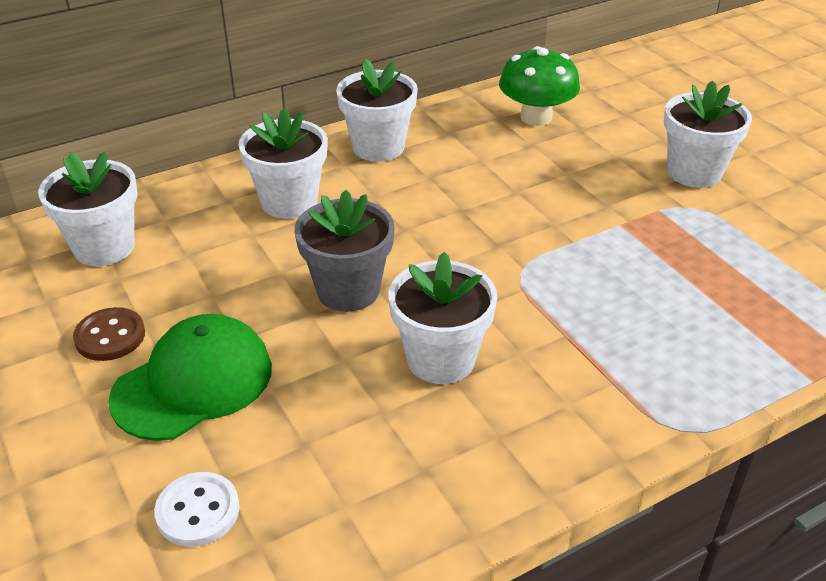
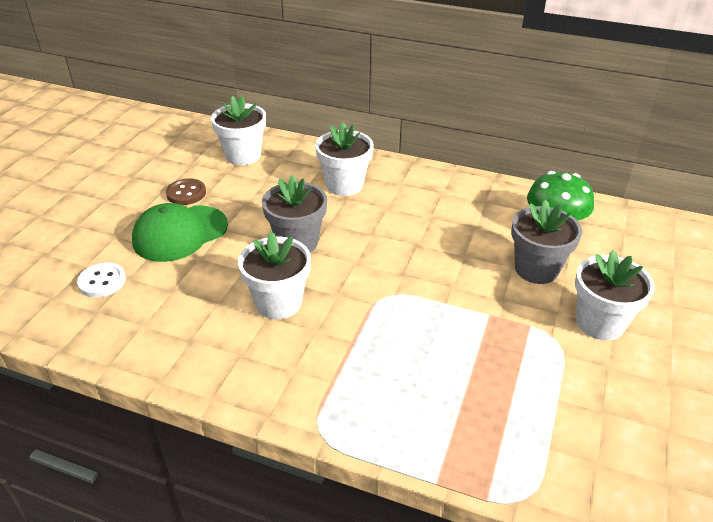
camera: 50 degrees right, 0 degrees up
(193, 383) = (180, 233): green cap -> green cap turned 135 degrees clockwise
(378, 147) = (433, 186): white flower pot -> none
(586, 163) = (536, 269): none -> grey flower pot

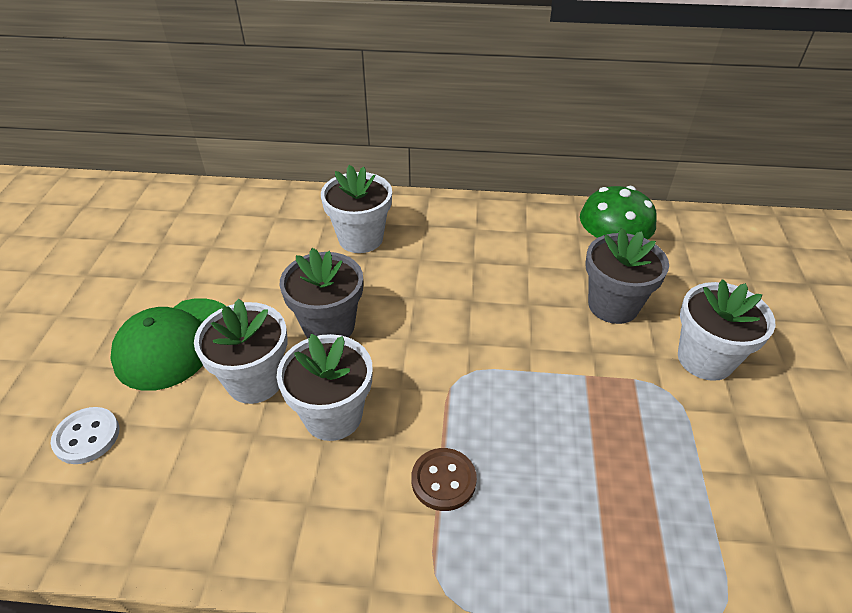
camera: 15 degrees left, 5 degrees up
(186, 193) = (166, 285): brown button -> brown button (443, 480)
(243, 155) = (224, 221): white flower pot -> white flower pot (255, 381)

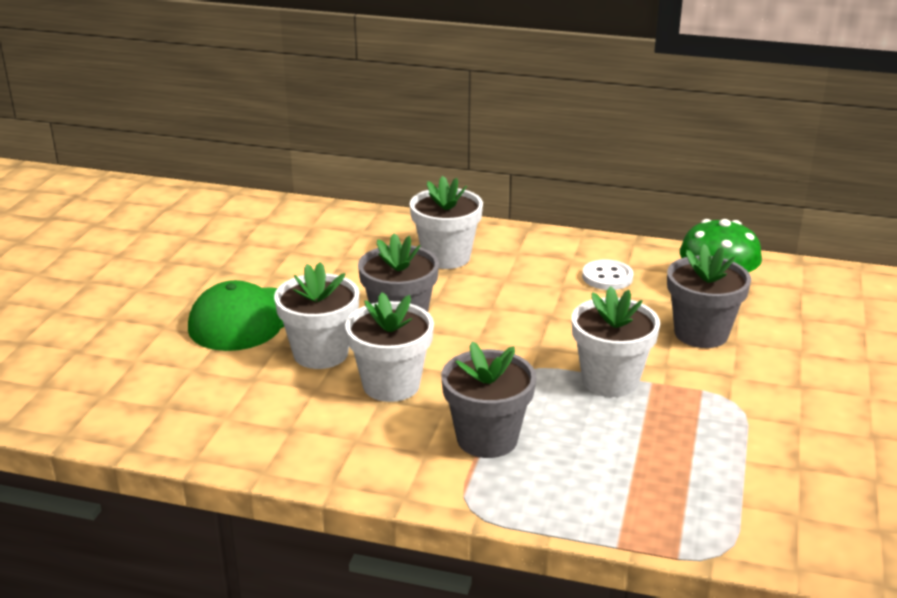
camera: 10 degrees right, 15 degrees down
(87, 437) = (161, 375): white button -> white button (607, 277)
(443, 480) = (487, 439): brown button -> grey flower pot
(705, 359) = (784, 383): white flower pot -> white flower pot (610, 380)

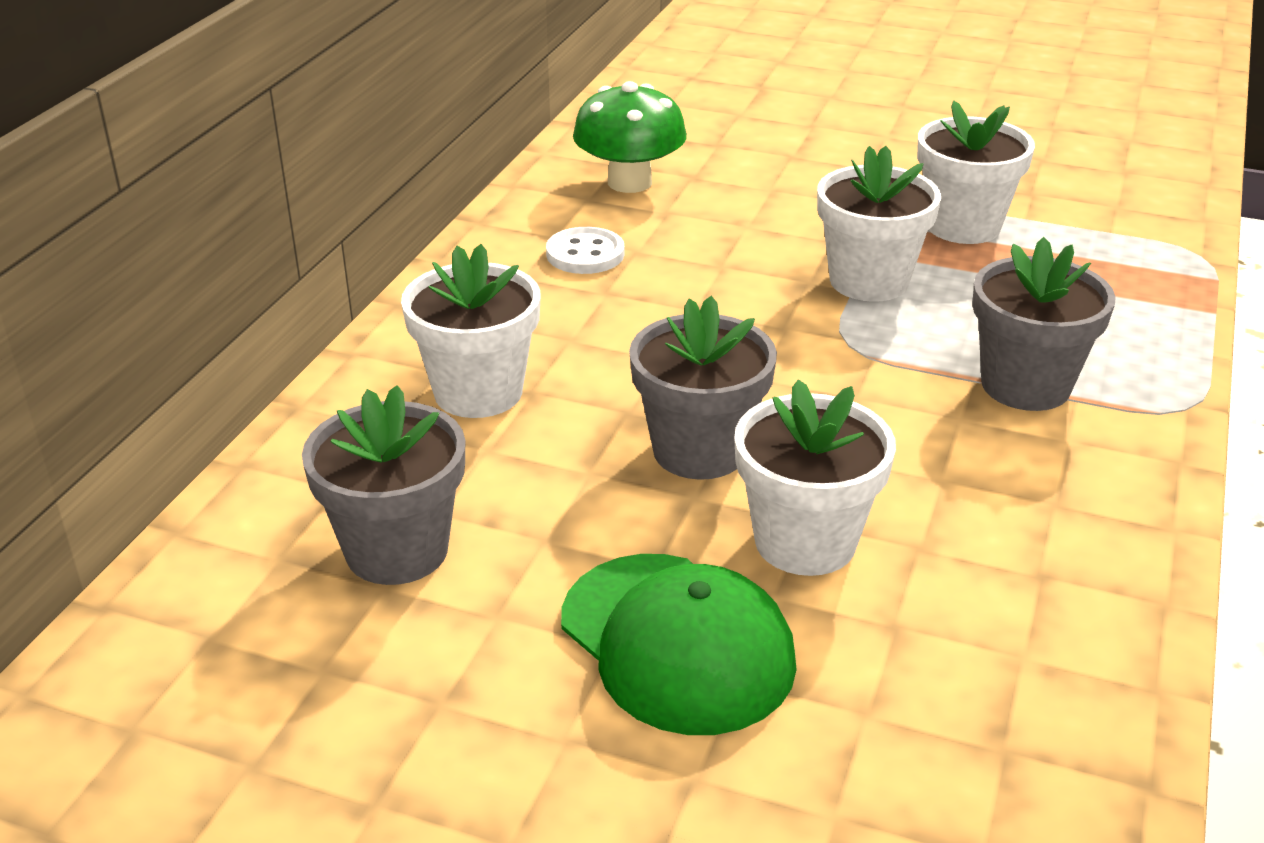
camera: 85 degrees left, 5 degrees up
(391, 385) = (899, 465): white flower pot -> white flower pot (963, 226)
(701, 333) = (750, 207): grey flower pot -> grey flower pot (397, 550)

